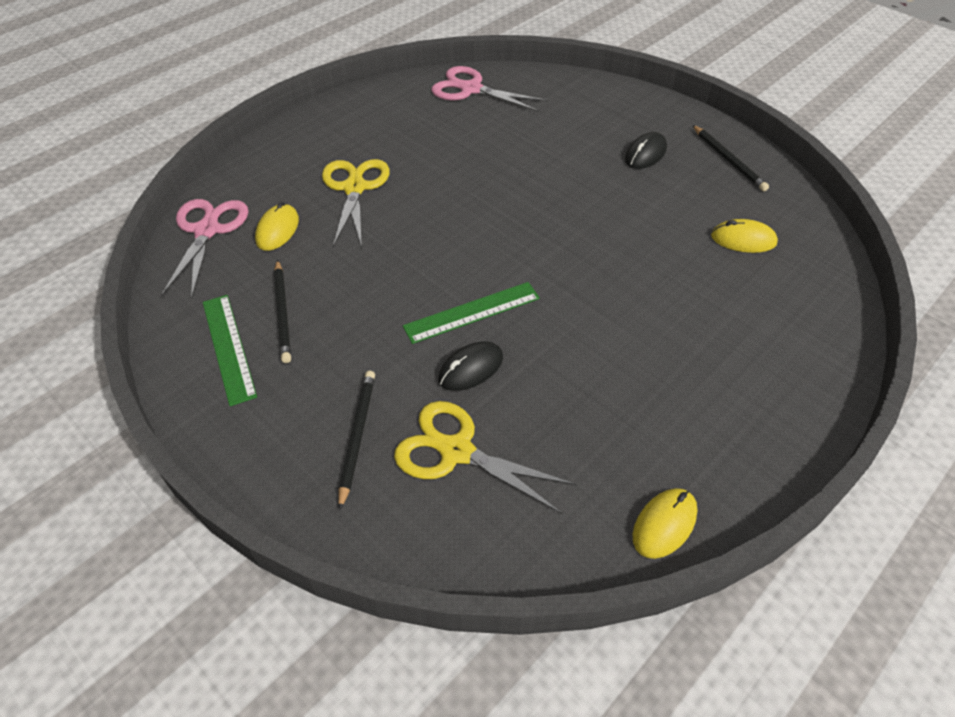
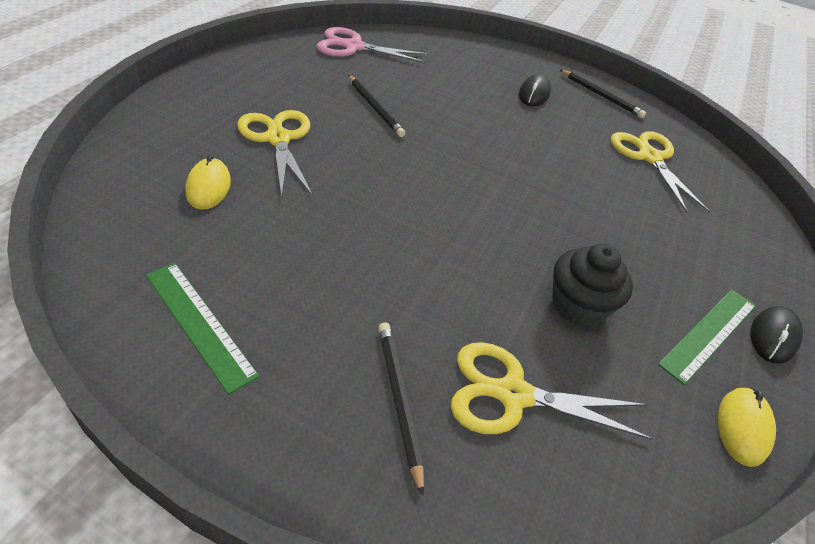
camera: 25 degrees left, 5 degrees down
(207, 230) = (121, 194): pink scissors -> none
(283, 313) = (251, 274): black pencil -> black pencil (375, 108)
(471, 369) = (483, 304): black mouse -> black mouse (773, 337)
(472, 312) = (455, 247): green ruler -> green ruler (709, 333)
(563, 385) = (578, 305): none -> black cupcake
(743, 240) = (649, 157): yellow mouse -> yellow scissors

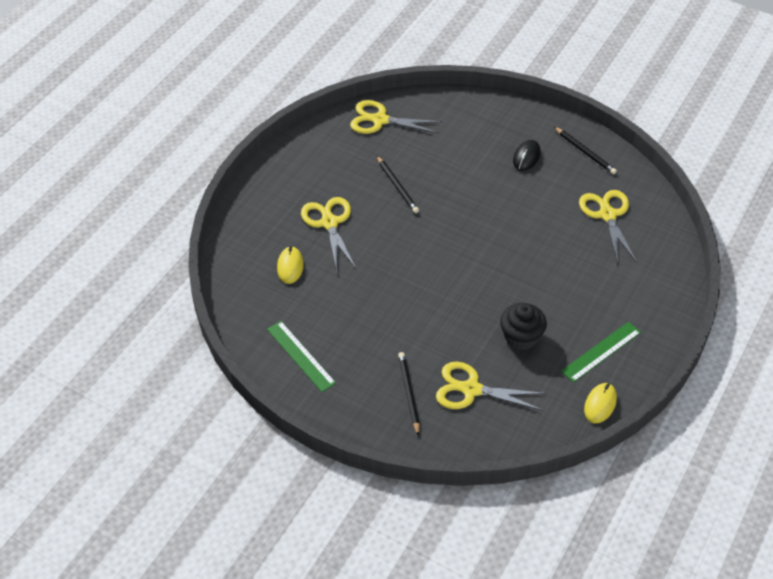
camera: 10 degrees right, 5 degrees up
(353, 47) = (380, 120): pink scissors -> yellow scissors
(773, 337) = (644, 352): black mouse -> none

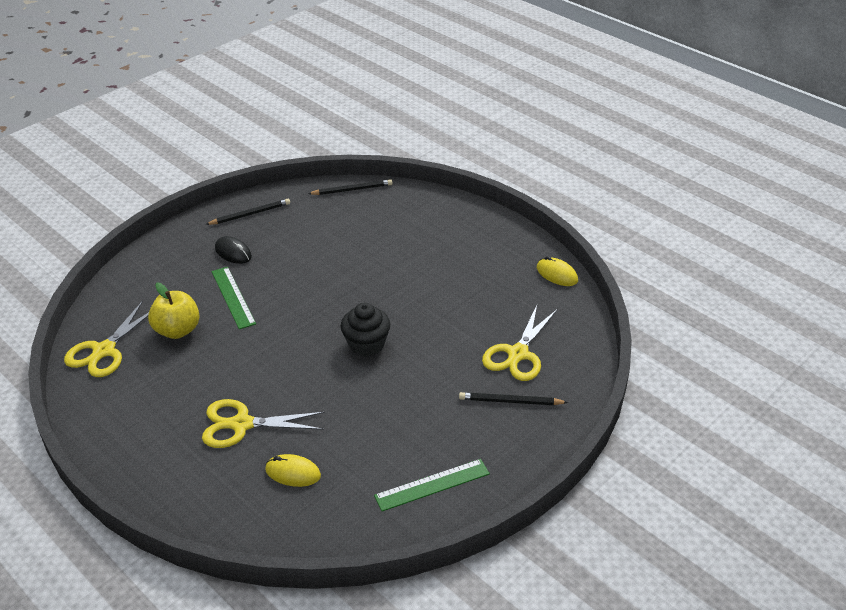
camera: 75 degrees left, 10 degrees down
(397, 186) = (217, 356): black pencil -> black pencil (352, 189)
(417, 153) = (177, 330): none -> yellow apple
(521, 337) = (464, 306): black cupcake -> black cupcake (366, 344)
(601, 351) = (498, 260): green ruler -> green ruler (233, 297)
(607, 215) = (338, 219): yellow scissors -> none

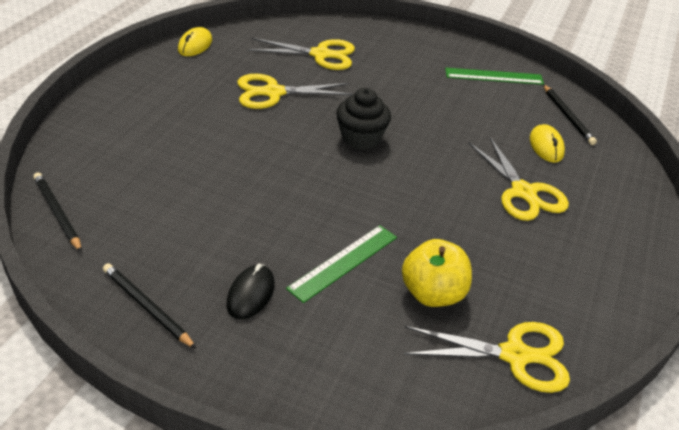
camera: 115 degrees left, 0 degrees up
(432, 485) = (494, 76): green ruler -> green ruler turned 45 degrees counterclockwise
(458, 307) = (273, 93): none -> yellow scissors
(510, 401) = (380, 53): black pencil -> black pencil (567, 116)

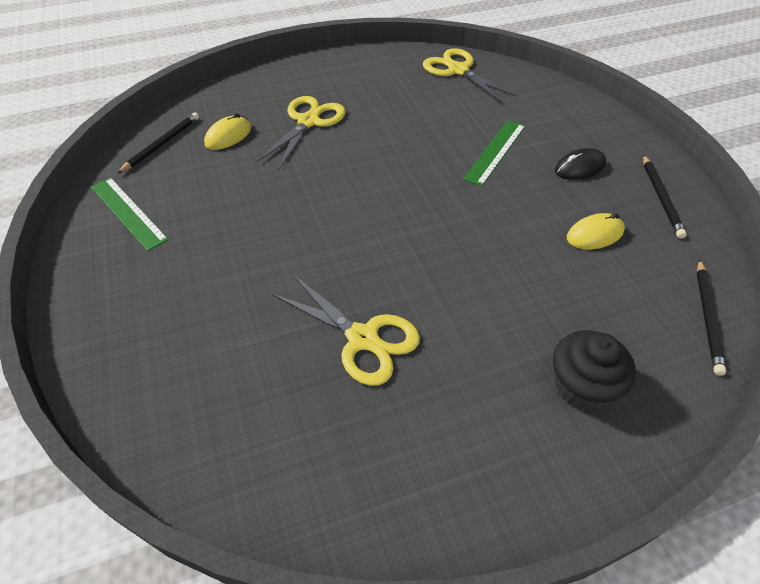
camera: 130 degrees left, 10 degrees up
(195, 45) = (360, 519): yellow mouse -> yellow mouse (594, 234)
(321, 55) = (230, 366): yellow scissors -> none
(344, 262) = (495, 151): green ruler -> green ruler turned 60 degrees counterclockwise
(361, 138) = (353, 228): black cupcake -> black cupcake (581, 386)
(432, 294) = (461, 110): yellow apple -> none

